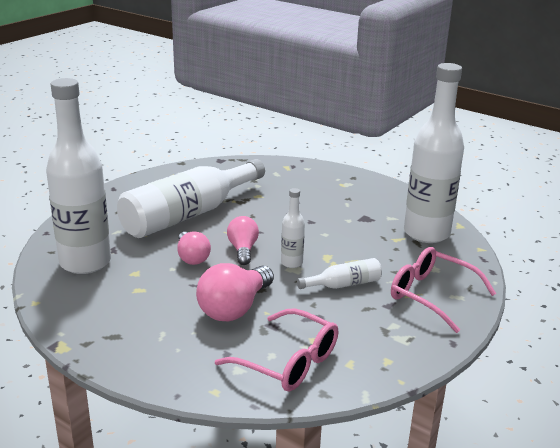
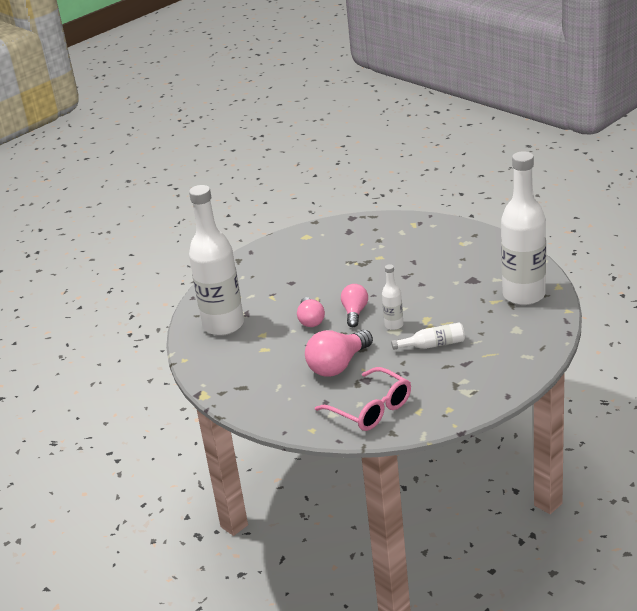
camera: 15 degrees right, 5 degrees up
(188, 214) = (313, 278): white bottle -> none
(431, 295) = (505, 355): pink glasses -> none

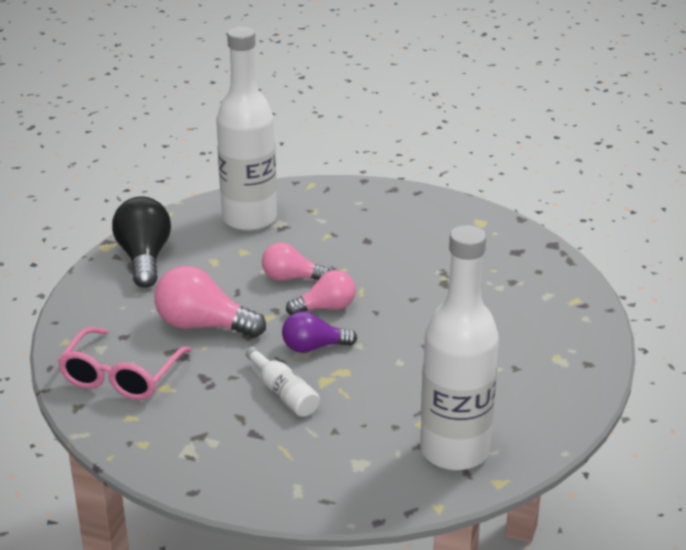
camera: 60 degrees right, 0 degrees up
(235, 380) = (144, 258): none -> black light bulb
(311, 320) = (291, 278): pink light bulb -> pink light bulb turned 45 degrees clockwise
(394, 325) = (314, 347): white bottle -> purple light bulb

